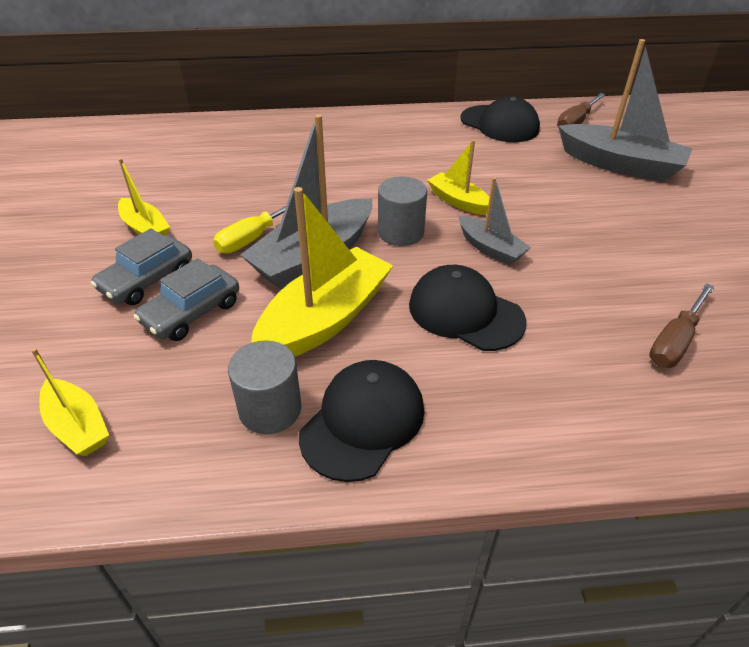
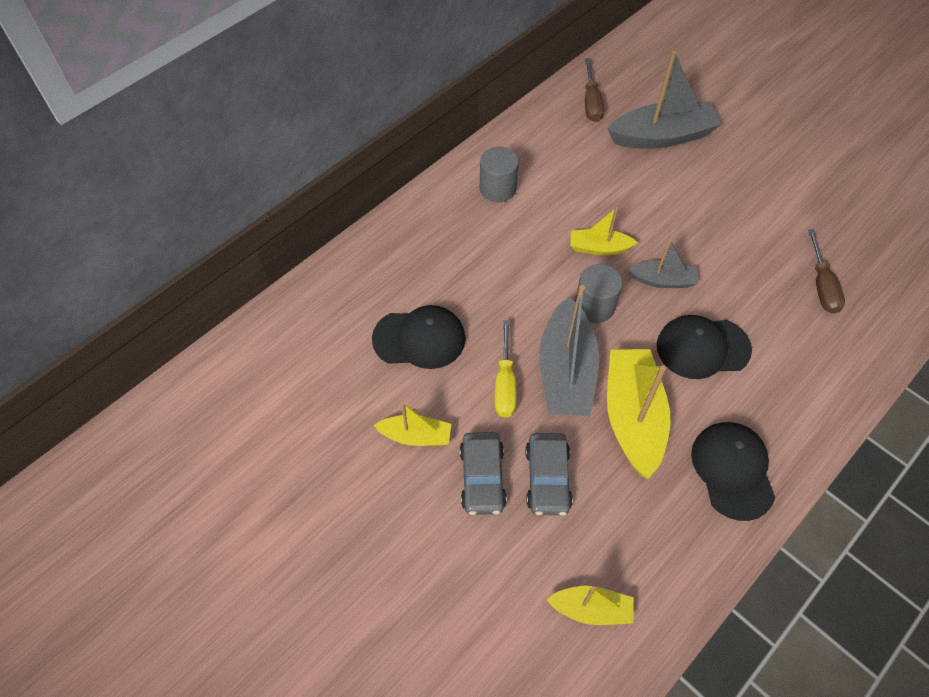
camera: 40 degrees left, 15 degrees up
(270, 409) = (678, 505): grey cylinder -> grey cylinder (497, 188)
(499, 124) = (541, 139): black cap -> black cap (419, 339)

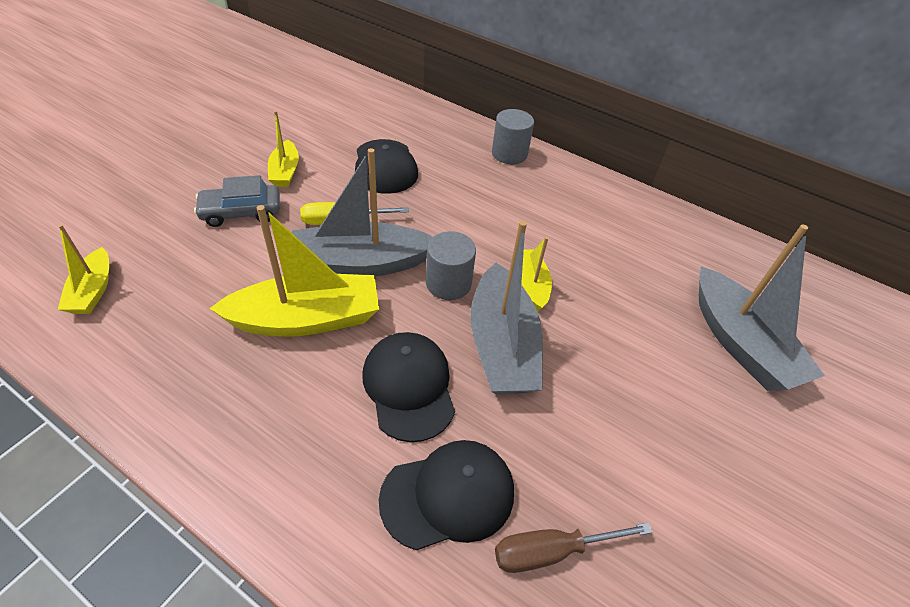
camera: 75 degrees right, 10 degrees down
(497, 188) = (580, 203): grey cylinder -> grey cylinder (509, 154)
(547, 478) = (237, 255): grey car -> none
(591, 102) = (752, 272): brown screwdriver -> none
(663, 280) = (502, 345): grey boat -> grey boat, size x1.84
(732, 470) = (233, 417): black cap -> black cap (448, 495)

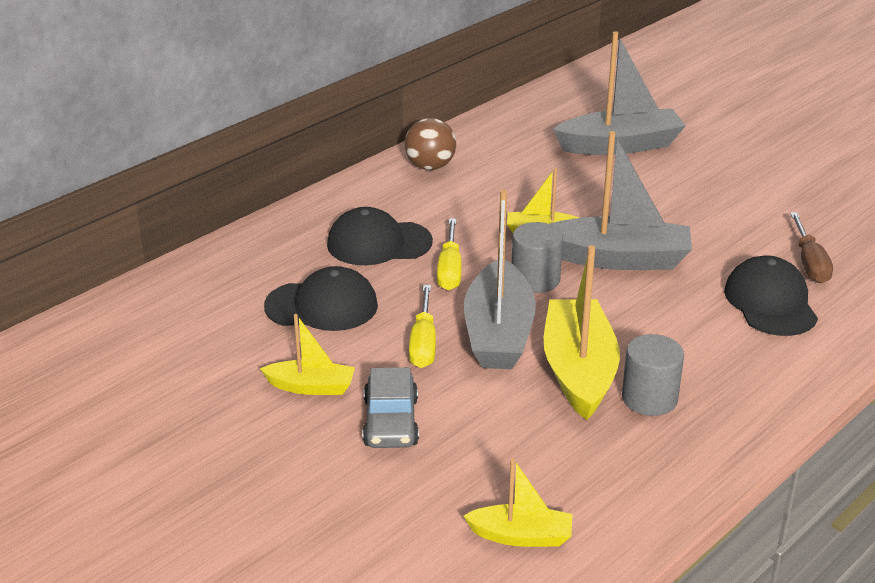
camera: 75 degrees left, 15 degrees down
(409, 386) = (665, 313): black cap -> black cap (378, 243)
(450, 228) = (450, 270): none -> yellow screwdriver
(509, 154) = (320, 215): grey cylinder -> grey cylinder (649, 398)
(615, 205) = (430, 166): none -> brown ball

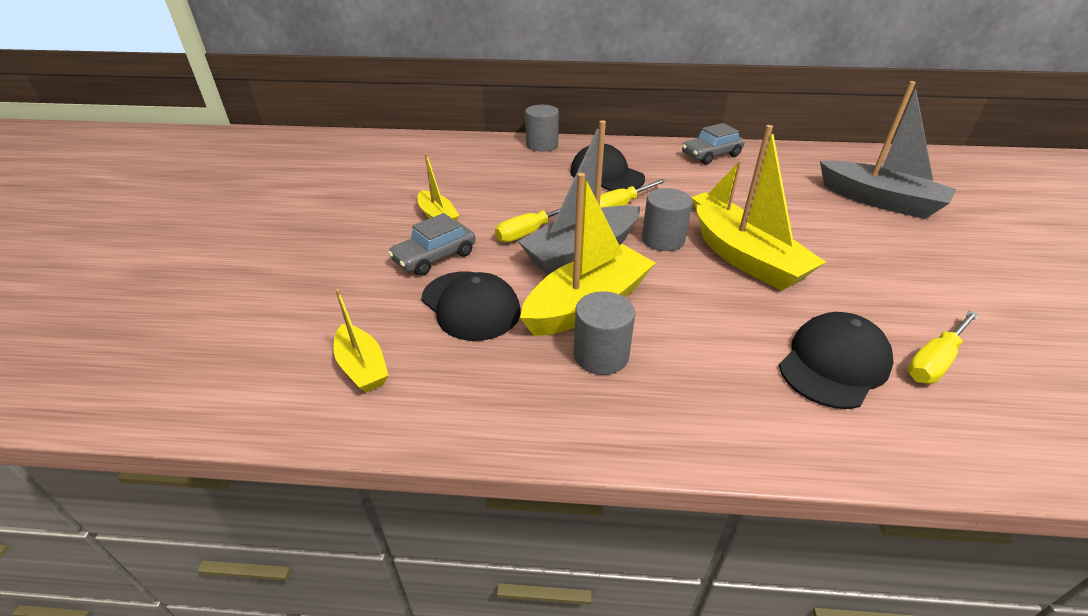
camera: 50 degrees right, 5 degrees up
(248, 245) = (542, 145): none -> grey cylinder
(322, 306) = (519, 186): black cap -> black cap (470, 305)
(430, 166) = (711, 155): brown ball -> grey car
(618, 259) = (748, 261): grey boat -> yellow boat
(809, 263) = (934, 361): brown screwdriver -> yellow screwdriver

